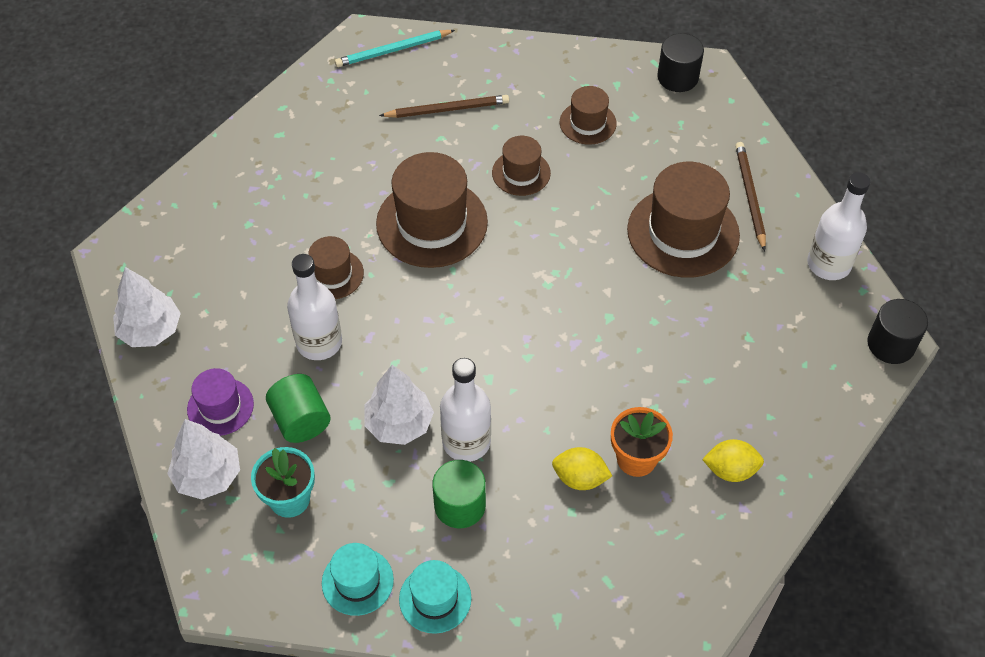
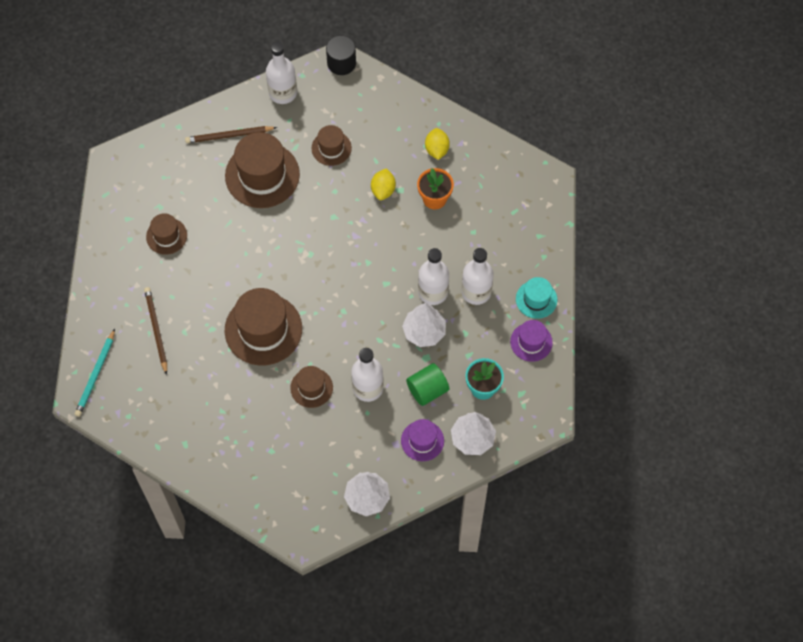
camera: 95 degrees left, 10 degrees up
(357, 581) = (531, 342): turquoise hat -> purple hat
(393, 50) = (96, 375): turquoise pencil -> turquoise pencil turned 45 degrees clockwise
(460, 505) = (476, 292): green cylinder -> white bottle
(521, 173) = (215, 276): brown hat -> brown hat (331, 148)
(580, 478) = (451, 228): yellow lemon -> yellow lemon (383, 190)
(677, 77) = (120, 179): black cylinder -> none

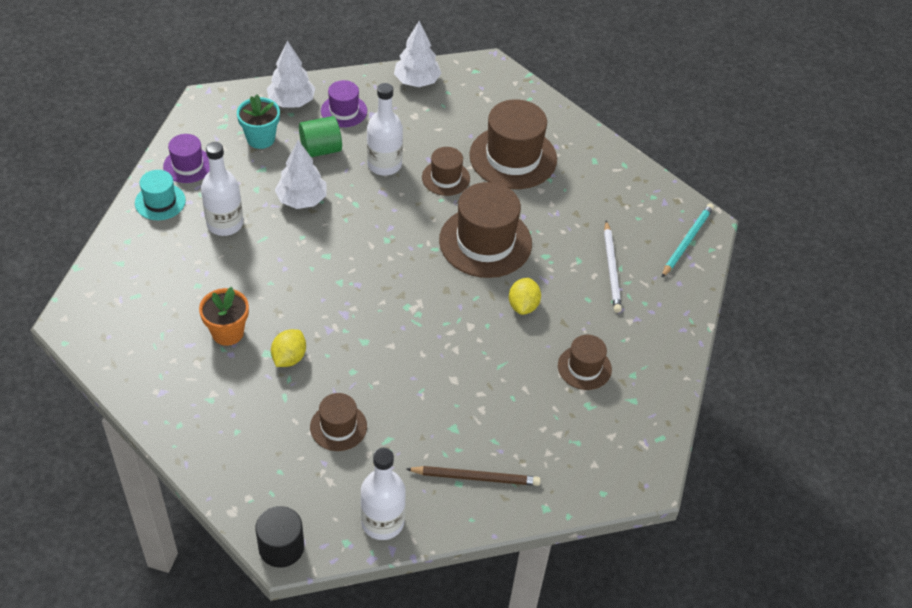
camera: 170 degrees left, 15 degrees down
(156, 330) = (611, 269): brown pencil -> white pencil
(262, 175) = (442, 413): brown hat -> brown hat (513, 157)
(433, 292) = (275, 234): white bottle -> none
(437, 149) = (197, 391): yellow lemon -> yellow lemon (523, 305)

